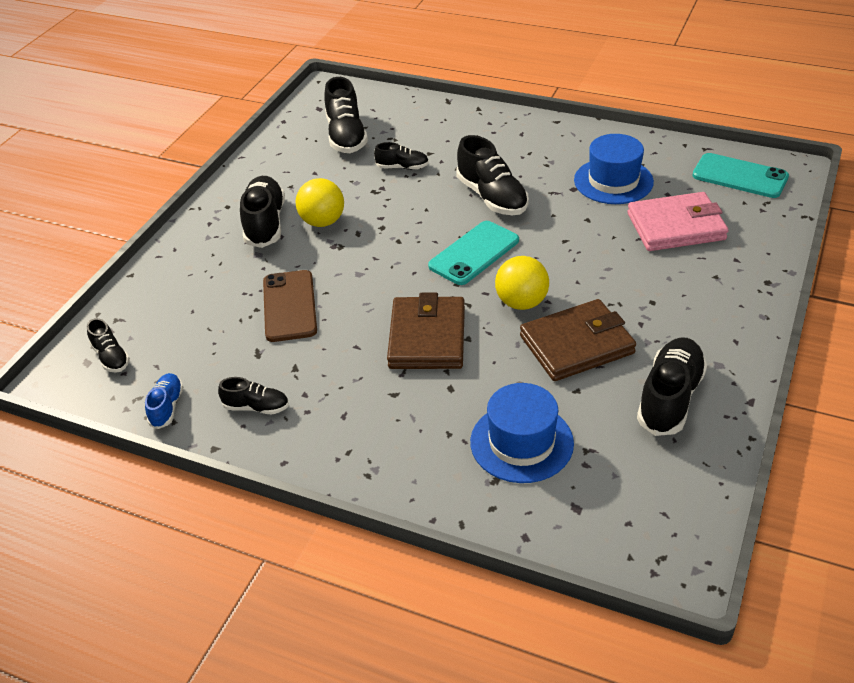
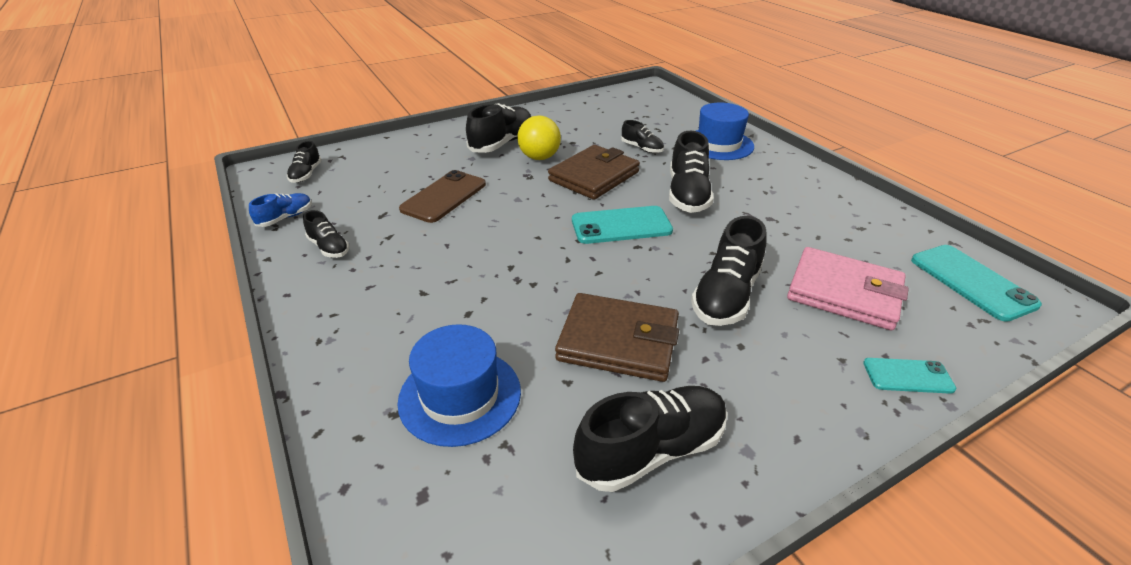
camera: 35 degrees right, 5 degrees down
(346, 136) = (626, 116): black shoe -> black shoe (726, 295)
(427, 337) = (503, 266): brown wallet -> brown wallet (594, 176)
(521, 303) = (612, 280): yellow ball -> none
(613, 181) = (817, 228): blue hat -> blue hat (718, 144)
(757, 266) = (908, 376): none -> turquoise phone

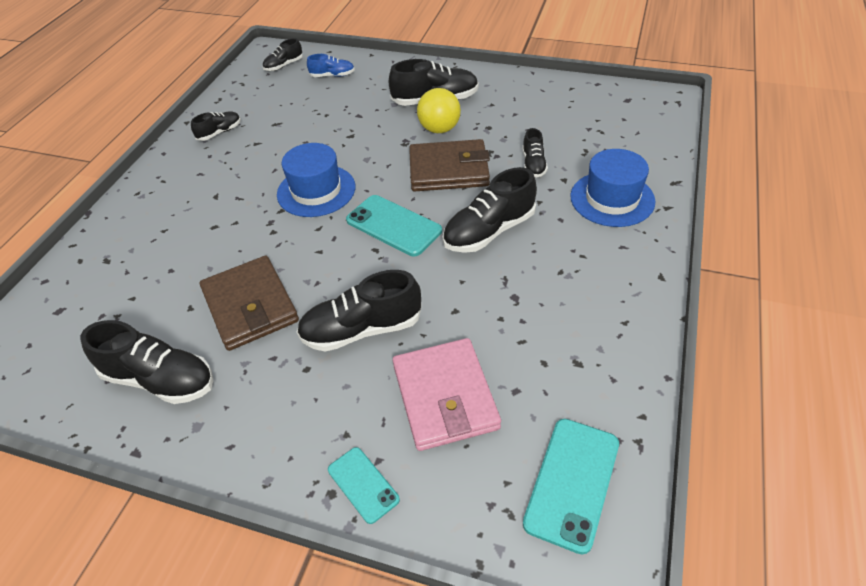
camera: 50 degrees right, 10 degrees up
(285, 218) = (230, 96): blue shoe -> blue shoe (332, 75)
(329, 248) = (220, 132): black shoe -> black shoe turned 135 degrees counterclockwise
(444, 197) = (327, 129): brown phone -> none
(460, 396) = (139, 273): blue hat -> blue hat (316, 190)

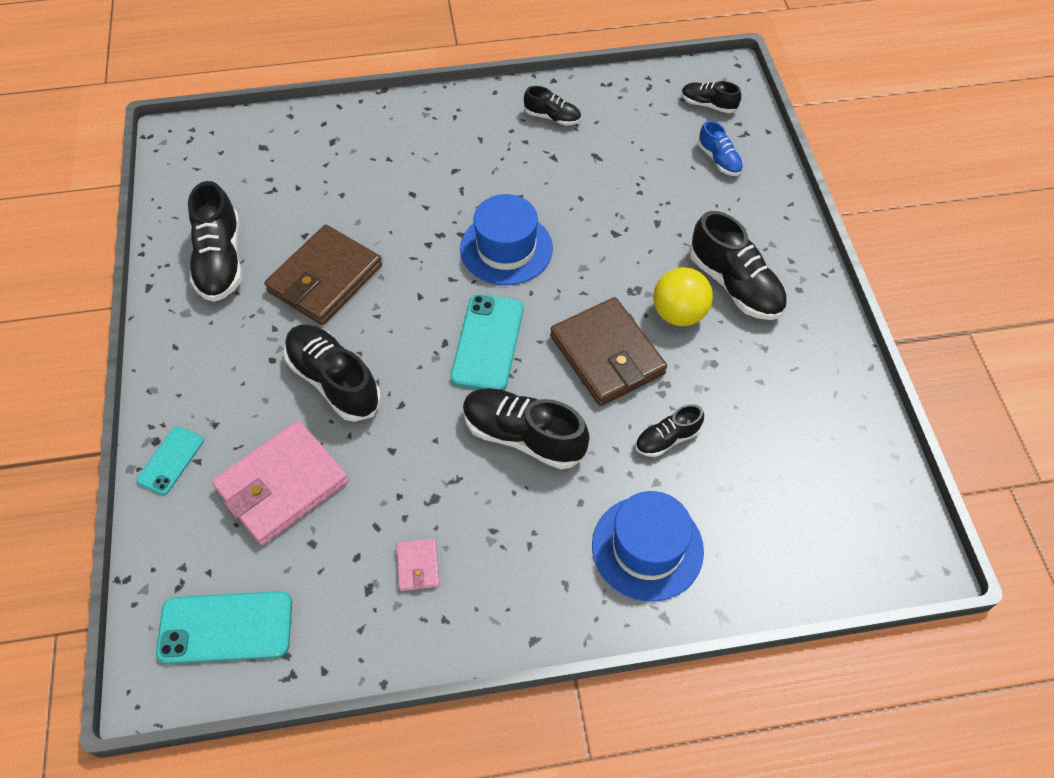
camera: 60 degrees right, 10 degrees up
(570, 325) = (418, 566): none -> pink wallet

